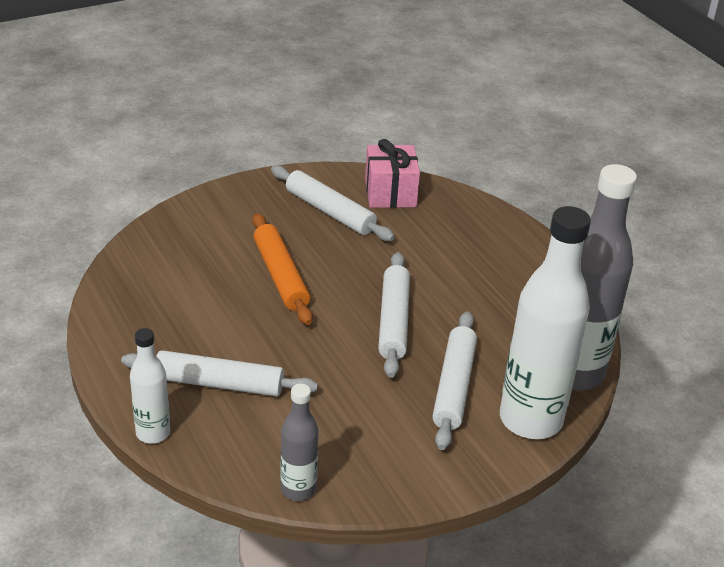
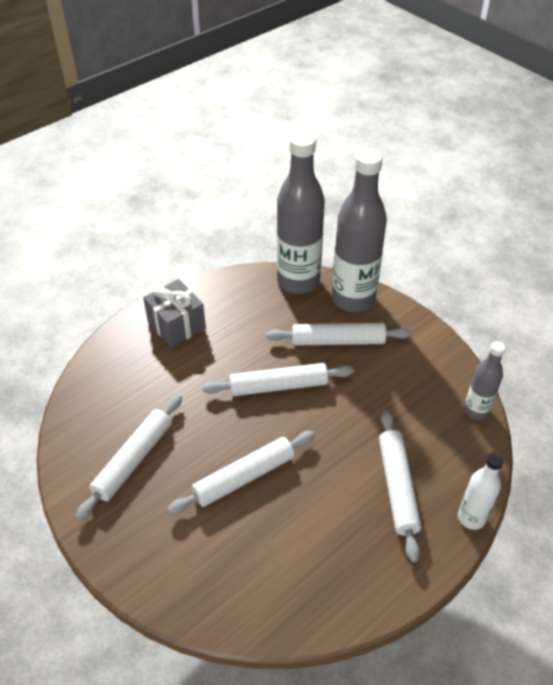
camera: 100 degrees left, 10 degrees up
(280, 276) = (244, 477): orange rolling pin -> white rolling pin
(390, 193) = (93, 417): pink gift -> none
(508, 259) = (176, 325): none -> grey gift
(530, 420) = (353, 299): white bottle -> grey bottle

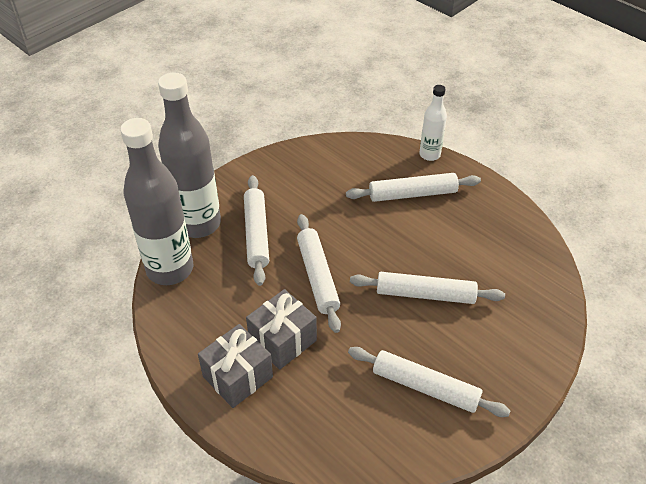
camera: 95 degrees left, 0 degrees up
(207, 356) = (282, 340): none -> grey gift
(244, 477) = (425, 294): white rolling pin -> white rolling pin turned 45 degrees counterclockwise
(476, 410) = (329, 146): grey bottle -> none

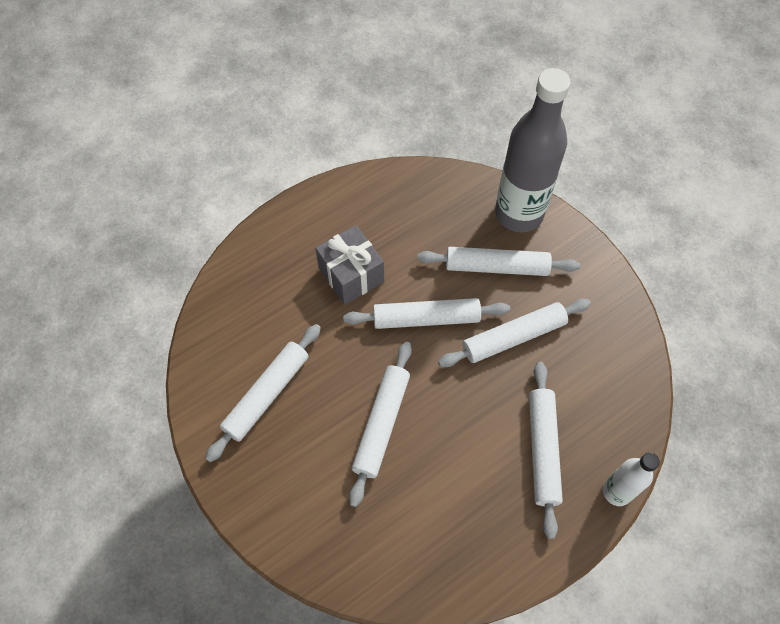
camera: 100 degrees right, 15 degrees up
(170, 269) = (459, 185): grey bottle -> none
(238, 377) = (319, 233): grey gift -> none
(322, 217) = (513, 337): none -> white rolling pin

